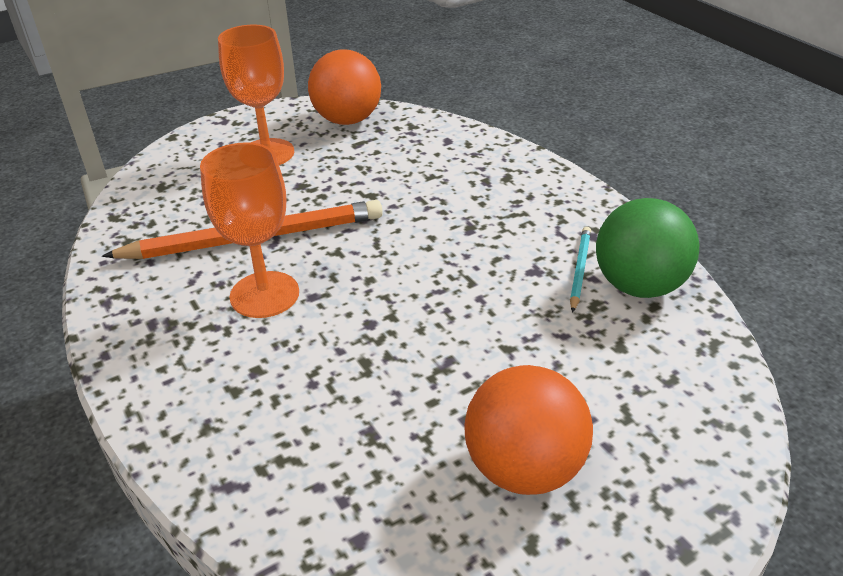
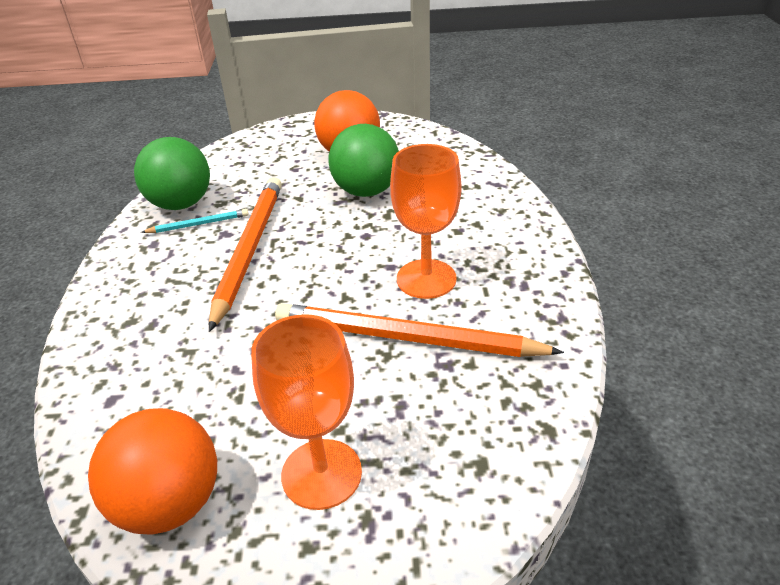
camera: 150 degrees left, 0 degrees up
(425, 392) = (366, 191): none -> green ball
(484, 262) = (249, 250): none -> orange pencil
(579, 270) = (198, 224): turquoise pencil -> turquoise pencil turned 150 degrees counterclockwise

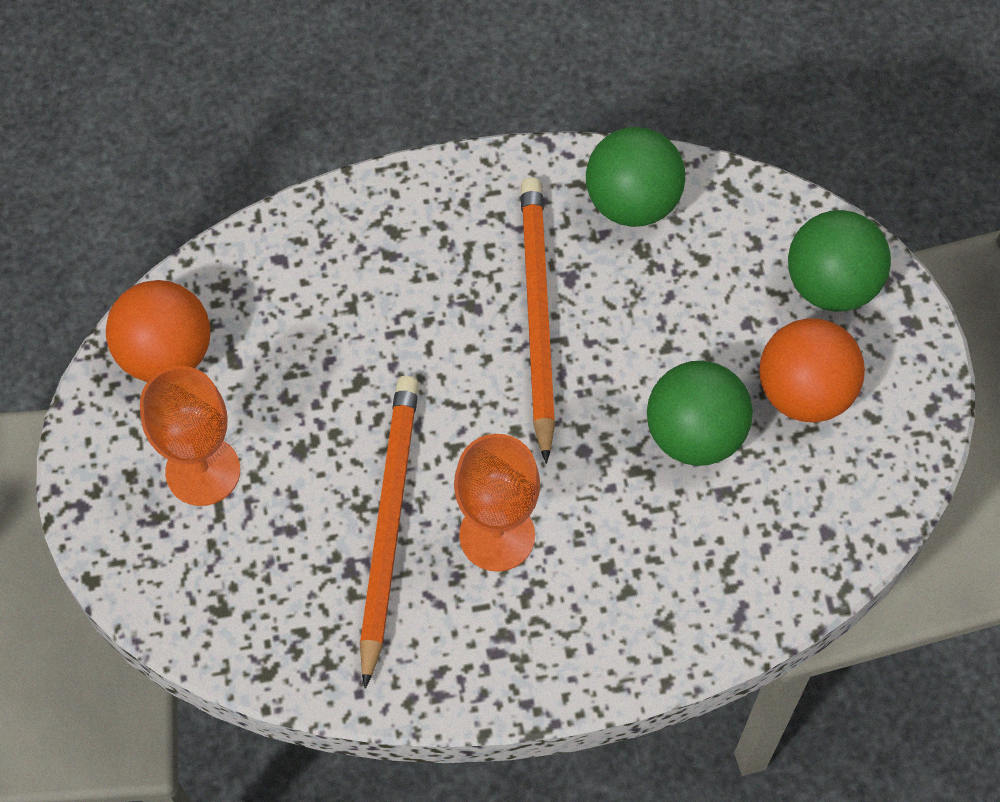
camera: 80 degrees right, 25 degrees up
(198, 224) = (587, 239): turquoise pencil -> none
(249, 250) = (536, 316): orange pencil -> orange pencil turned 90 degrees counterclockwise
(282, 141) = (831, 285): none -> green ball

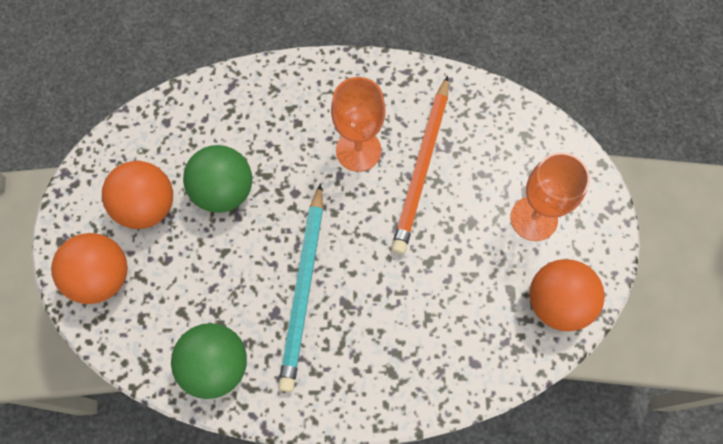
camera: 170 degrees left, 5 degrees up
(536, 316) = (304, 288): orange pencil -> turquoise pencil
(831, 285) = (102, 277): green ball -> orange ball

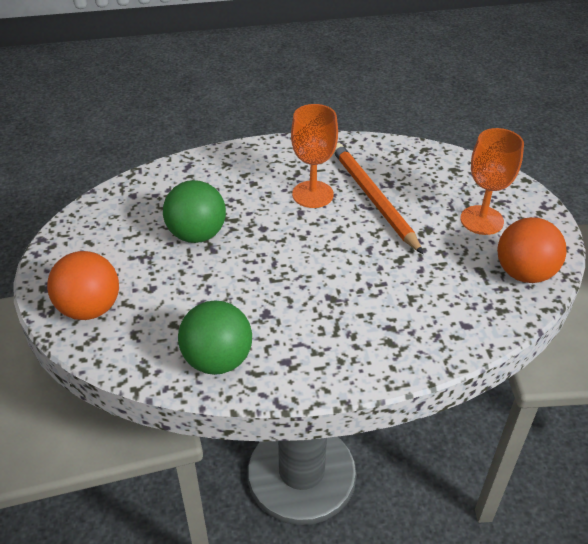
camera: 10 degrees left, 25 degrees down
(148, 207) = (126, 253): orange ball -> none
(304, 288) = (289, 292): turquoise pencil -> none
(422, 167) = (373, 198): orange pencil -> orange pencil turned 150 degrees clockwise

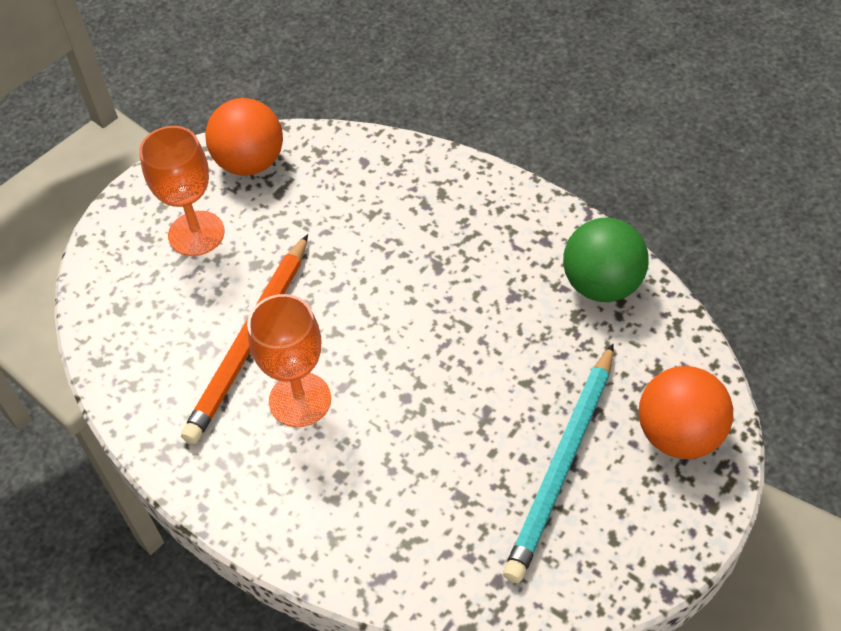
camera: 130 degrees left, 10 degrees up
(145, 253) = (563, 465): none -> turquoise pencil
(197, 234) = (483, 446): green ball -> none

